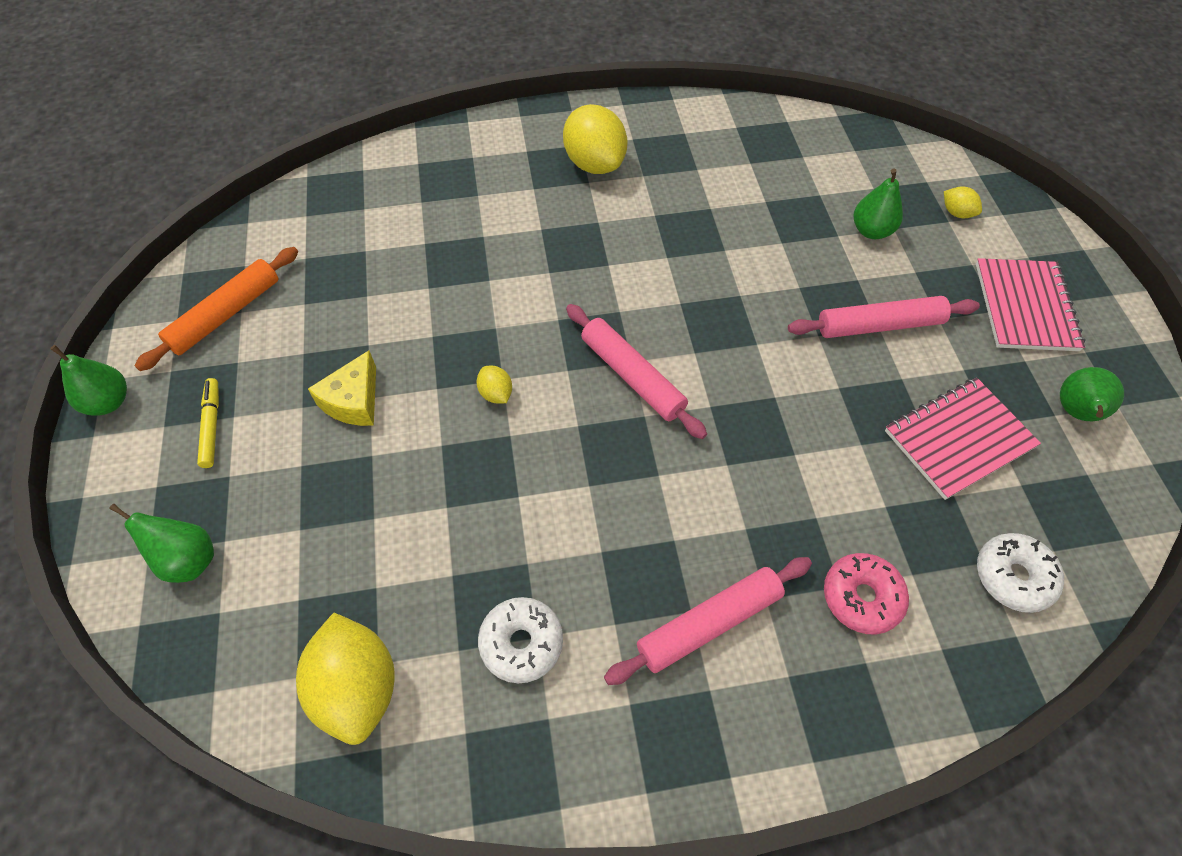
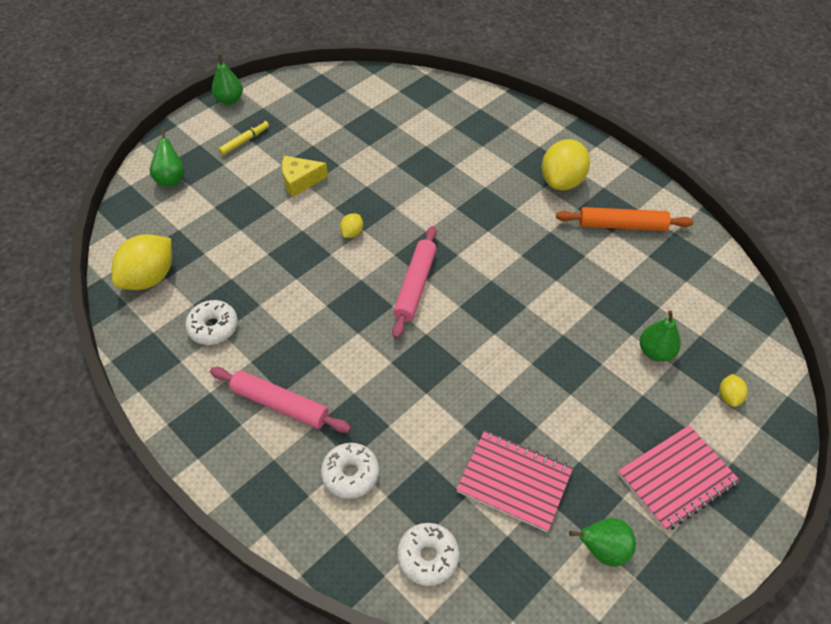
camera: 55 degrees right, 5 degrees down
(226, 314) = (310, 104): orange rolling pin -> orange rolling pin (622, 225)
(861, 597) = (350, 474): pink donut -> white donut
(879, 325) = (572, 393): pink rolling pin -> none

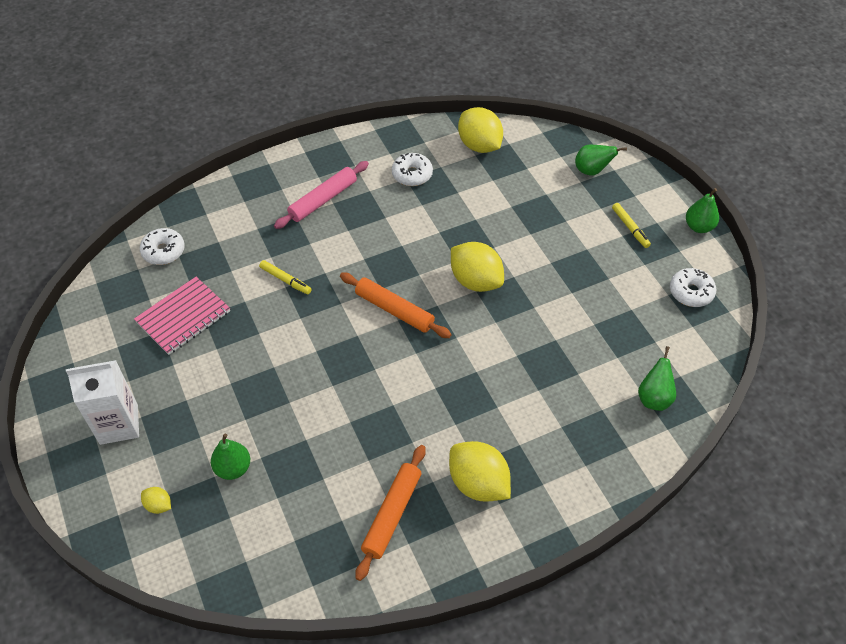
camera: 110 degrees right, 0 degrees up
(300, 181) = (558, 258): yellow cheese -> none
(350, 474) = (246, 226): white donut -> white donut (691, 292)
(352, 233) = (476, 281): yellow lemon -> yellow lemon, size x2.16
(415, 285) = (394, 310): pink rolling pin -> orange rolling pin
(417, 396) = (285, 280): none -> yellow marker
(602, 549) = (103, 351): green pear -> green pear (654, 398)
(676, 478) = (119, 424): pink notebook -> white carton

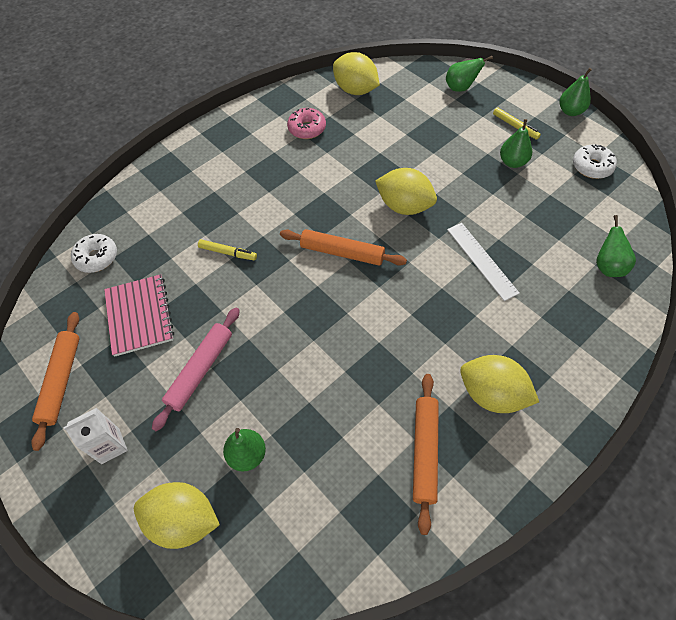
camera: 15 degrees left, 5 degrees up
(96, 356) = (61, 381): none -> orange rolling pin
(119, 424) = (110, 446): white carton -> white carton, size x0.65
(158, 505) = (183, 520): yellow lemon -> yellow lemon, size x2.16
(183, 317) = (139, 316): pink notebook -> pink notebook turned 45 degrees counterclockwise
(323, 200) = (234, 171): pink rolling pin -> pink rolling pin (200, 370)
(412, 174) = (307, 129): white donut -> pink donut
(528, 356) = (481, 260): none -> white ruler
(609, 265) = (513, 162): none -> green pear

